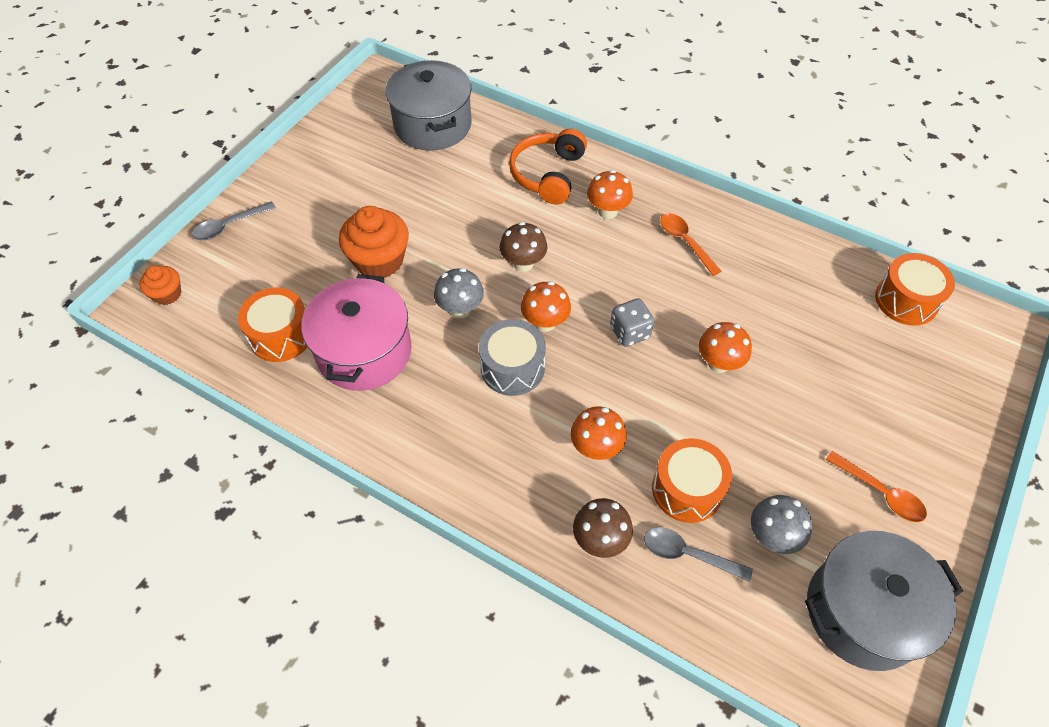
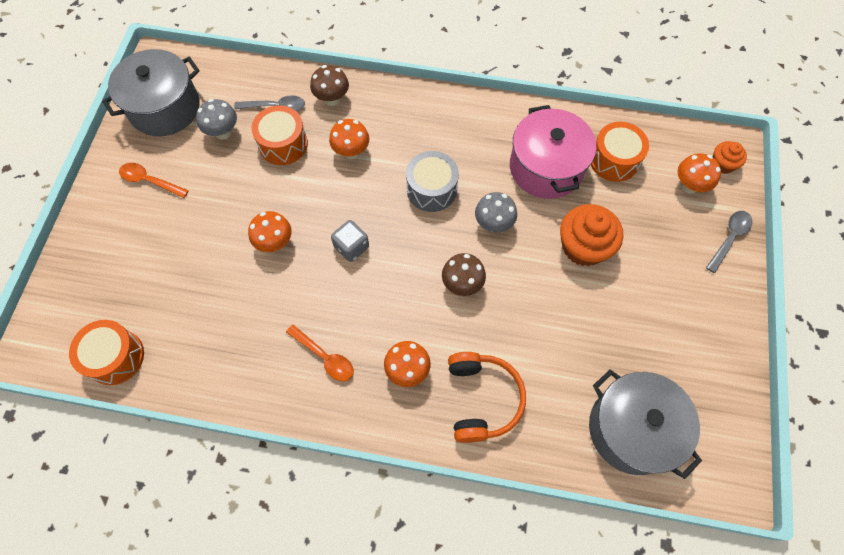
camera: 160 degrees right, 10 degrees up
(545, 322) = (422, 234): orange mushroom -> orange mushroom (689, 186)

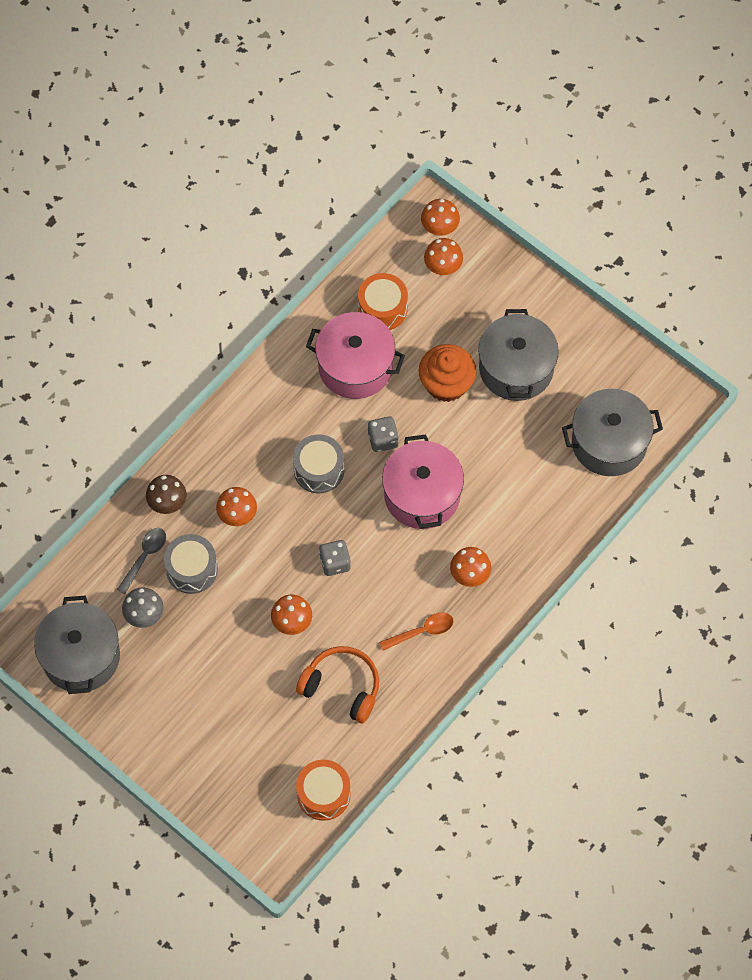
camera: 60 degrees left, 0 degrees up
(150, 181) = (159, 701): orange spoon -> none
(283, 144) = (192, 569): orange drum -> grey drum
(462, 284) = (422, 495): brown mushroom -> pink pot
(482, 399) = (525, 533): orange headphones -> orange headphones (342, 687)
(493, 224) = (383, 439): grey mushroom -> grey dice
(643, 298) = (516, 368): none -> grey pot
(722, 164) = (439, 228): orange cupcake -> orange mushroom
(729, 238) = (506, 271): grey spoon -> none

